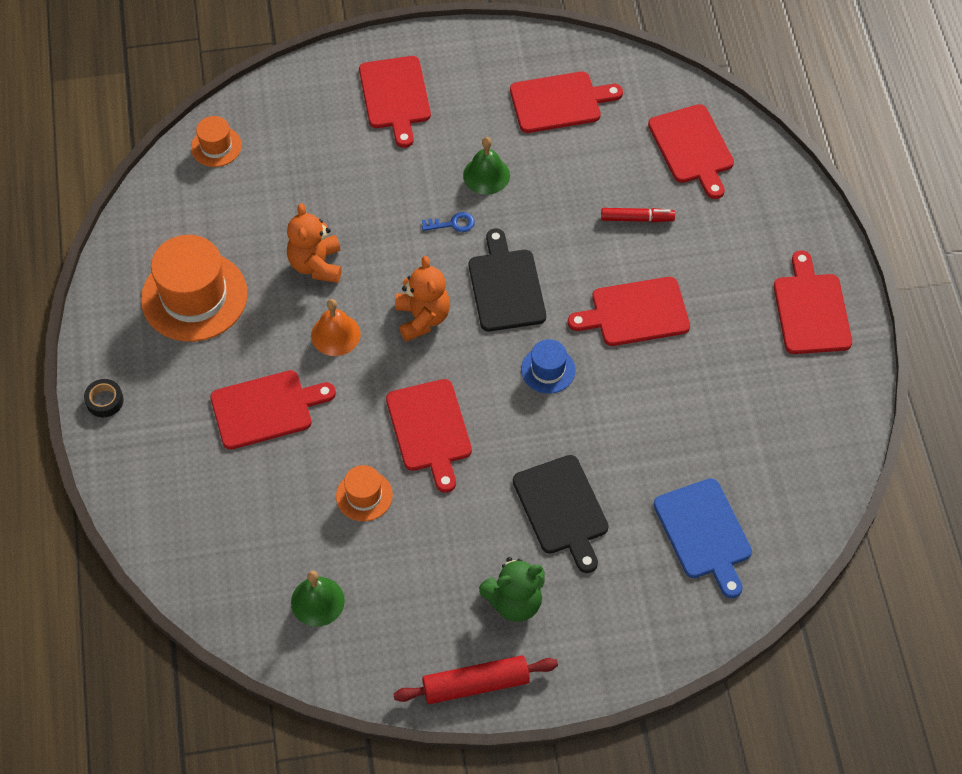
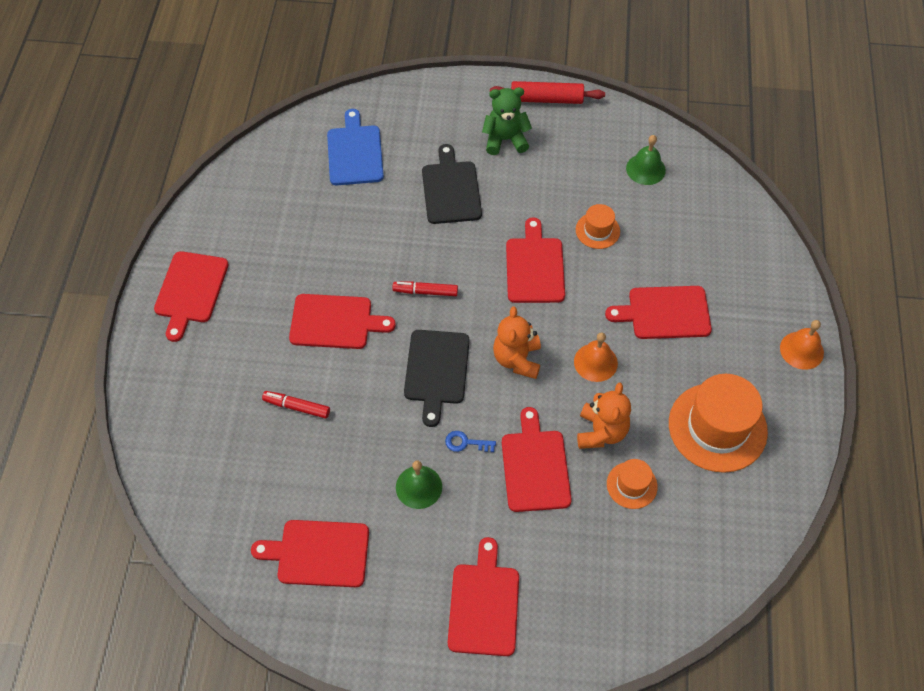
camera: 165 degrees left, 0 degrees up
(104, 401) = (801, 350): black tape -> orange bell
(216, 146) = (681, 589): orange hat -> orange hat (631, 485)
(548, 370) = (425, 292): blue hat -> red marker
(692, 148) = (213, 468): red cutting board -> red cutting board (535, 467)

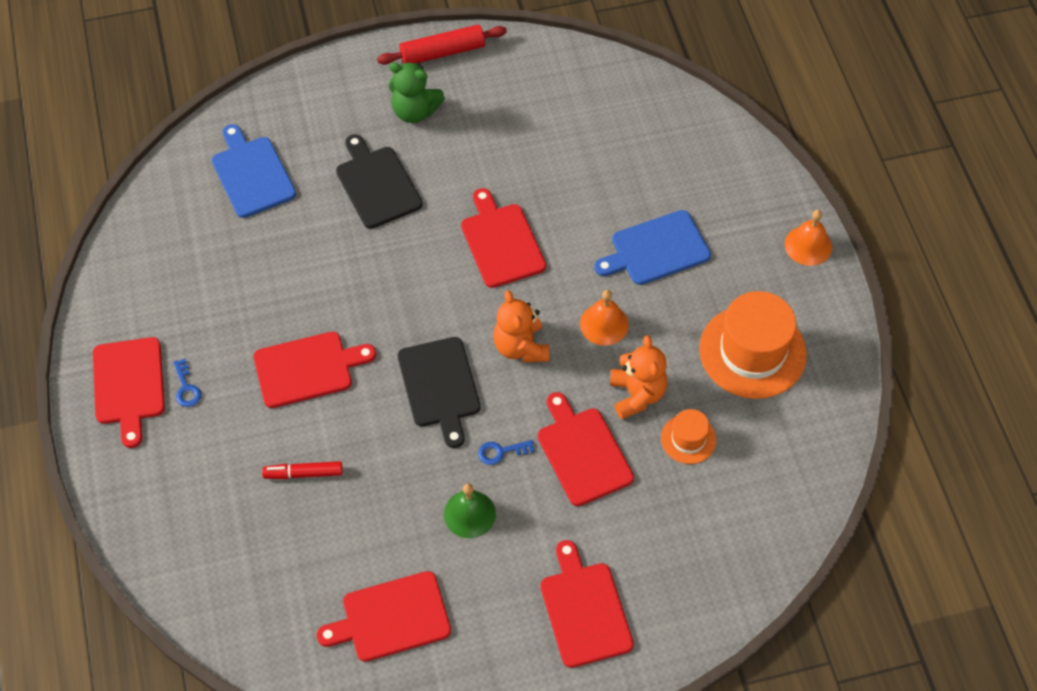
camera: 20 degrees left, 0 degrees up
(233, 307) = (186, 388): none -> blue key
(425, 292) = (394, 305): red marker -> none
(505, 140) = (415, 111): green teddy bear -> green teddy bear turned 135 degrees counterclockwise
(597, 230) = (553, 182): orange hat -> none
(645, 169) = (579, 100): green bell -> none
(665, 313) = (656, 249): red cutting board -> blue cutting board

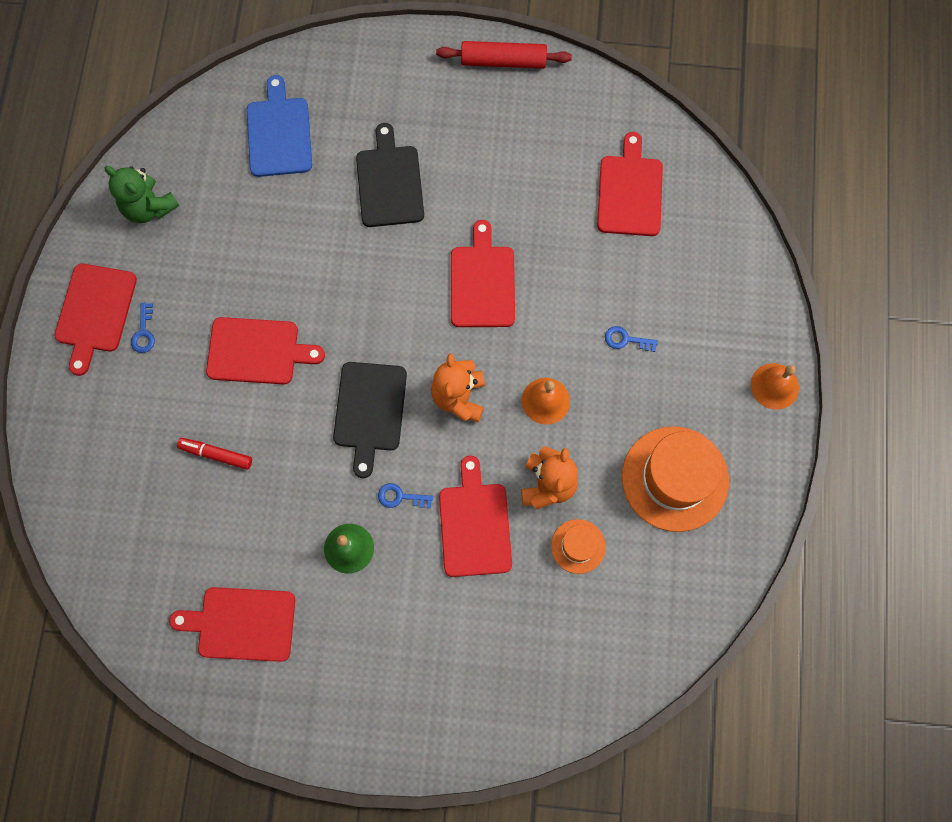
camera: 20 degrees right, 15 degrees up
(415, 111) = (453, 116): green teddy bear -> green teddy bear (149, 207)
(585, 610) = (416, 681): red cutting board -> red cutting board (630, 192)
(656, 249) = (626, 340): blue cutting board -> blue key

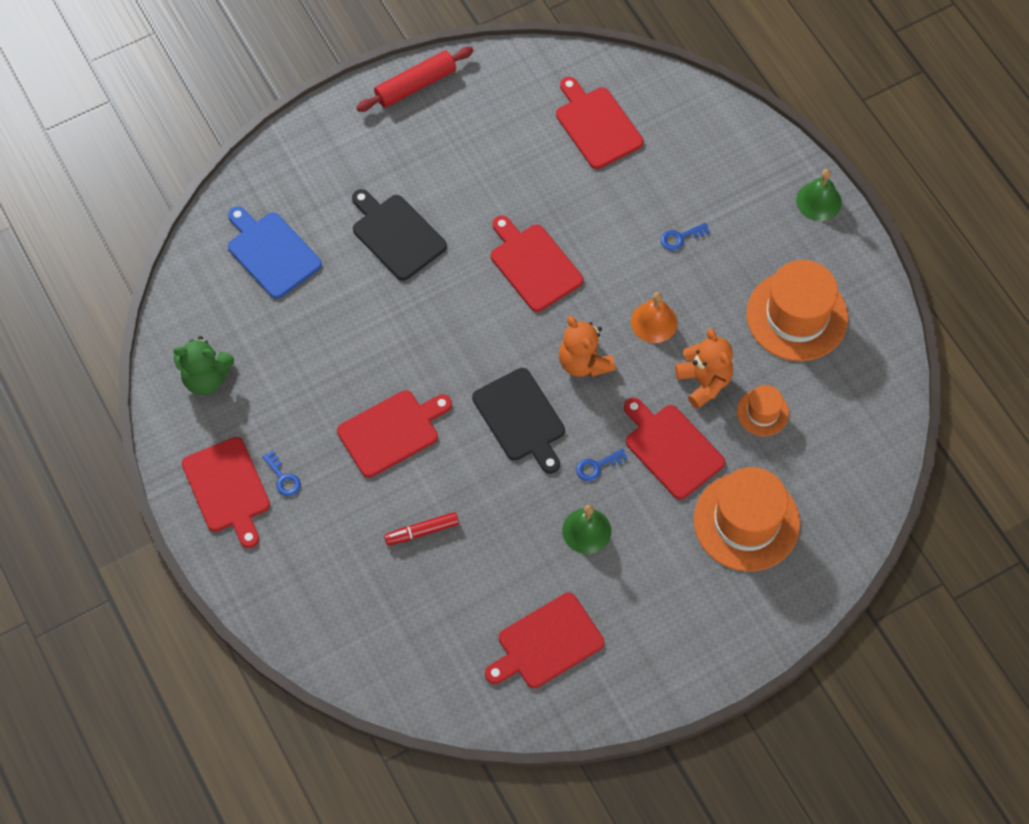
camera: 35 degrees left, 10 degrees down
(489, 635) = (746, 521): none -> orange hat
(774, 386) = (818, 201): orange bell -> green bell

